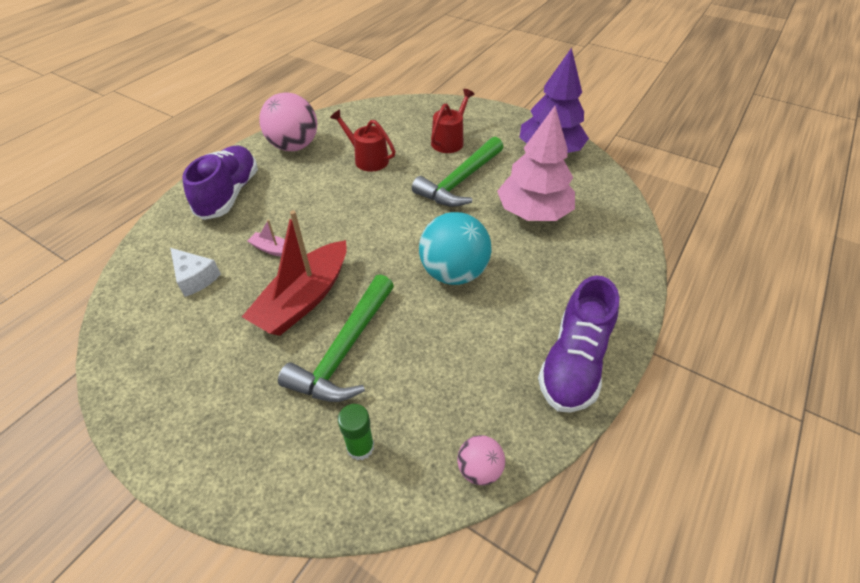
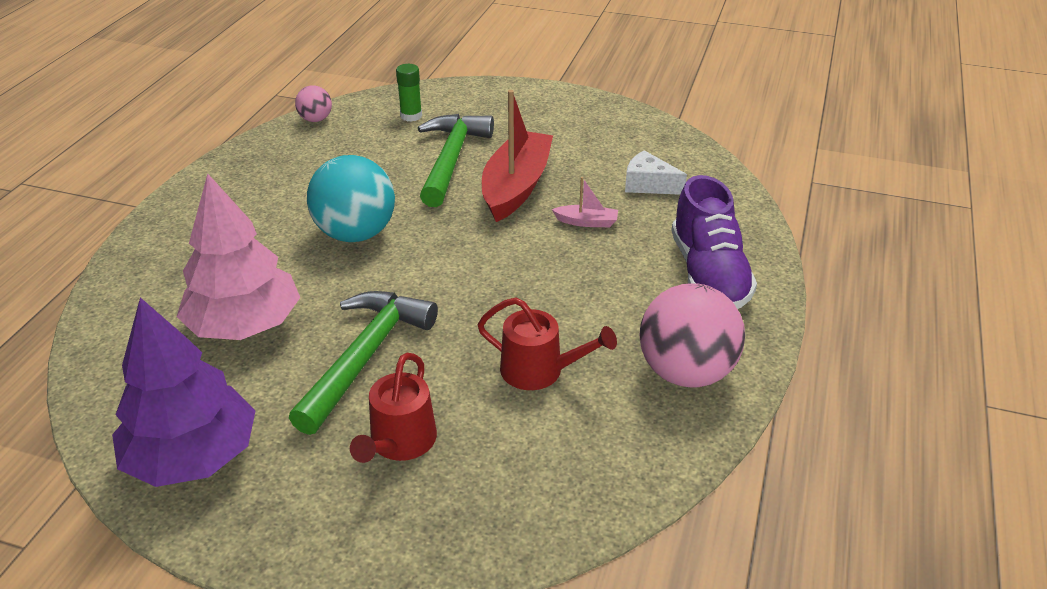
camera: 165 degrees right, 10 degrees down
(573, 362) = (225, 183): purple shoe -> none

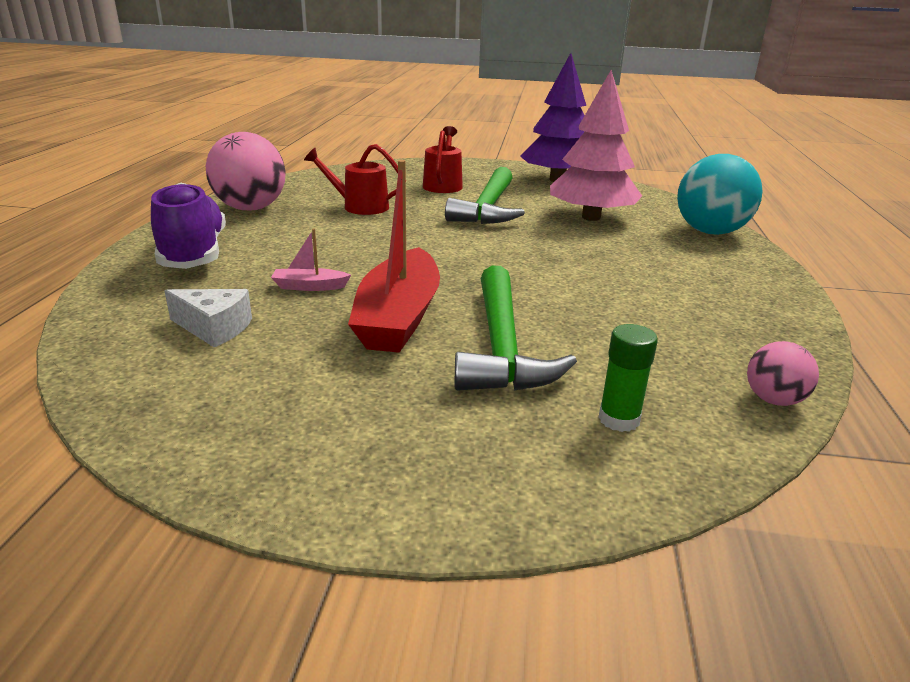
camera: 170 degrees right, 10 degrees down
(355, 234) = (559, 267): turquoise ball -> turquoise ball (710, 232)

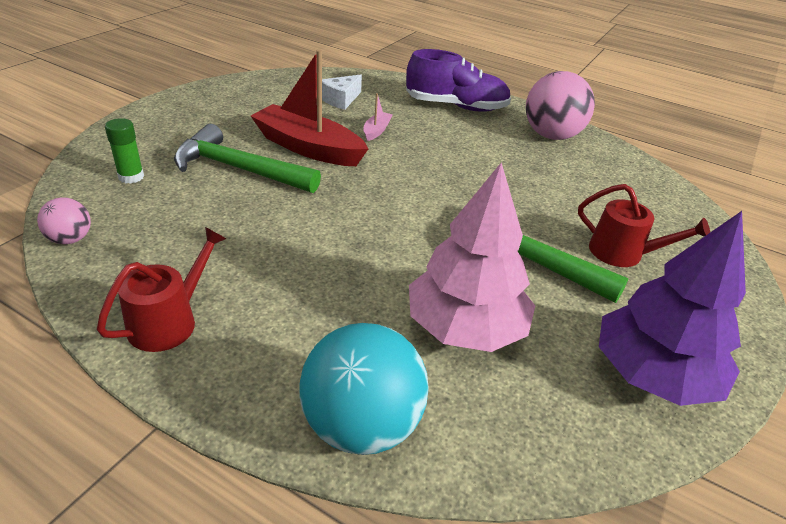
camera: 110 degrees right, 10 degrees up
(360, 206) = (546, 183): red watering can -> red watering can (169, 321)

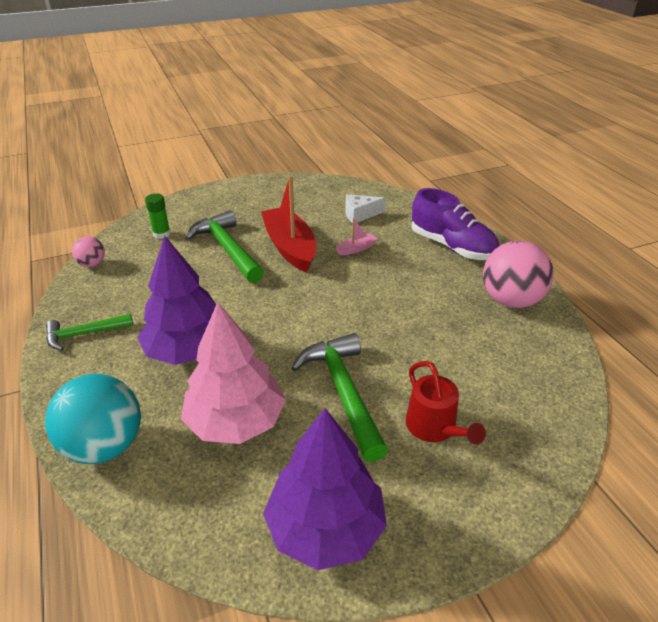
camera: 40 degrees right, 0 degrees up
(169, 321) = (84, 334): red watering can -> green hammer
(327, 284) = (188, 350): none -> purple tree

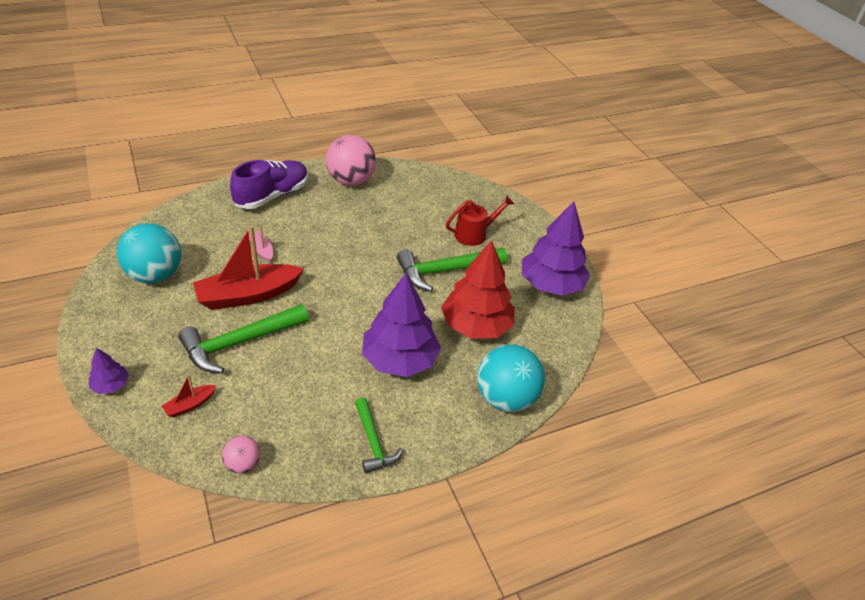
camera: 95 degrees left, 5 degrees up
(161, 234) = (190, 405): green glue stick -> red boat
(190, 200) = (111, 385): none -> purple tree
(236, 421) = (476, 326): pink tree -> red tree
(313, 201) = (155, 275): none -> turquoise ball
(360, 214) = (198, 244): white cheese -> none

